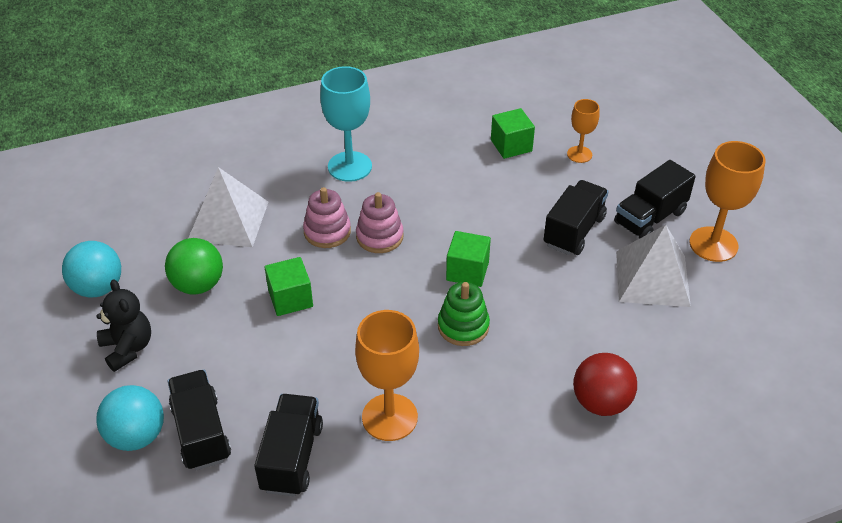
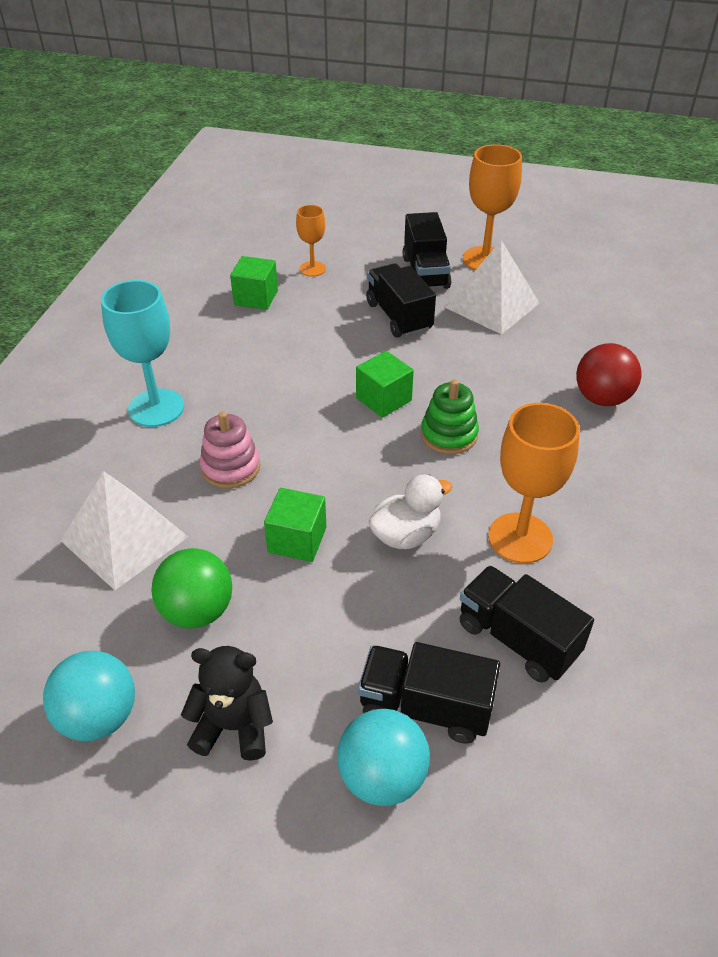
camera: 55 degrees left, 0 degrees up
(340, 351) = (406, 535): none -> white duck
(379, 236) = (279, 434): pink stacking toy -> none

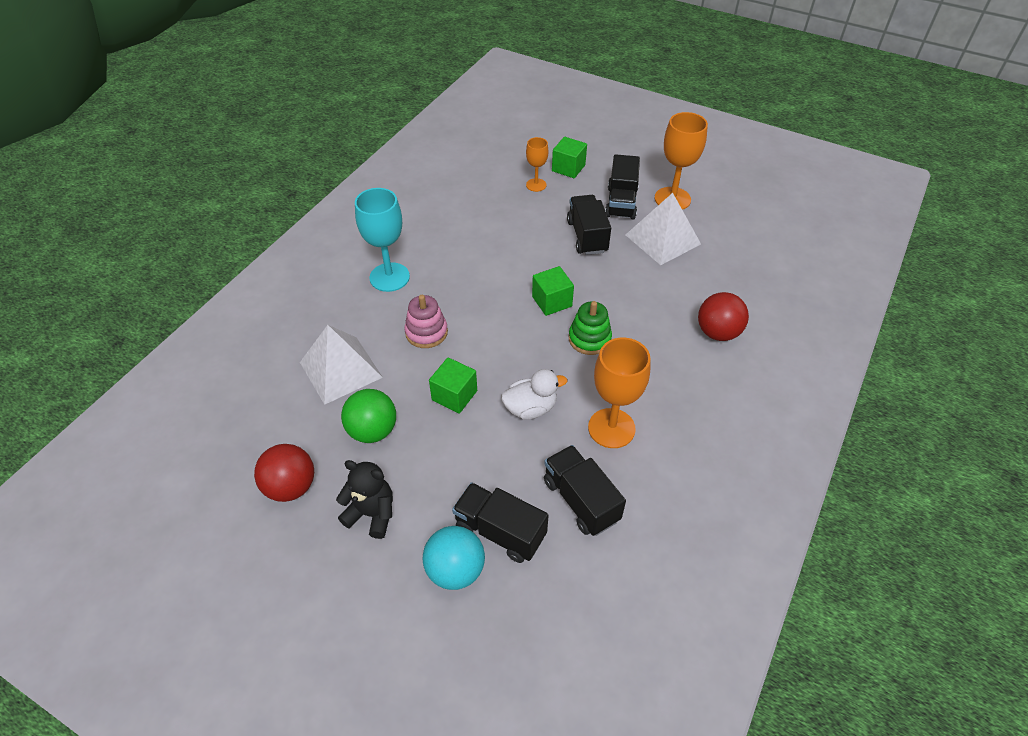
camera: 15 degrees right, 5 degrees up
(99, 716) = (291, 486): turquoise ball -> red ball
(256, 298) = (486, 202): green cube -> green cube (568, 168)

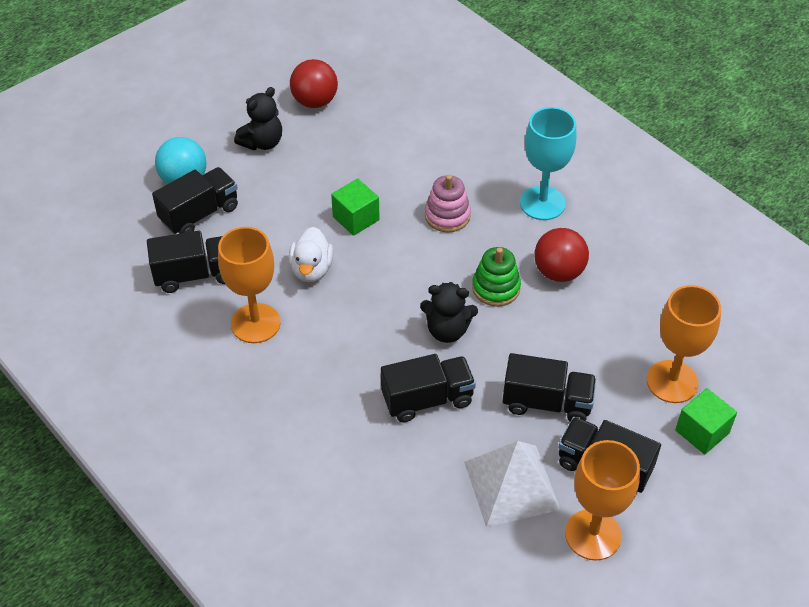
camera: 110 degrees right, 0 degrees up
(341, 369) = (427, 147): white pyramid -> none
(373, 431) = (344, 157): green ball -> none
(536, 185) = (672, 381): orange goblet -> orange goblet, size x1.74
(552, 301) = (447, 330): green cube -> black teddy bear
(589, 339) = (376, 346): green stacking toy -> green stacking toy (496, 288)
(621, 296) = (427, 399): none -> black truck
(717, 332) = (328, 472): red ball -> red ball (558, 272)

